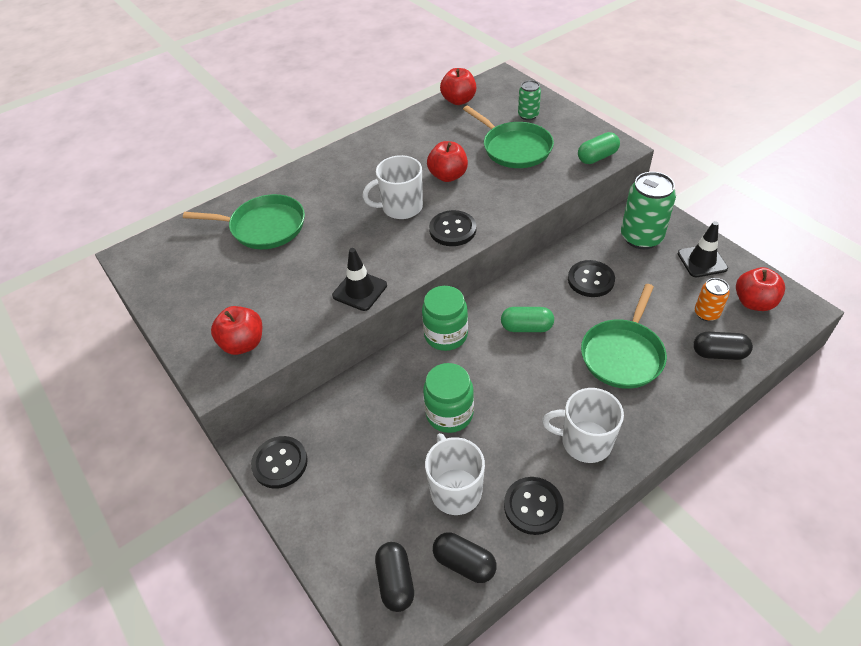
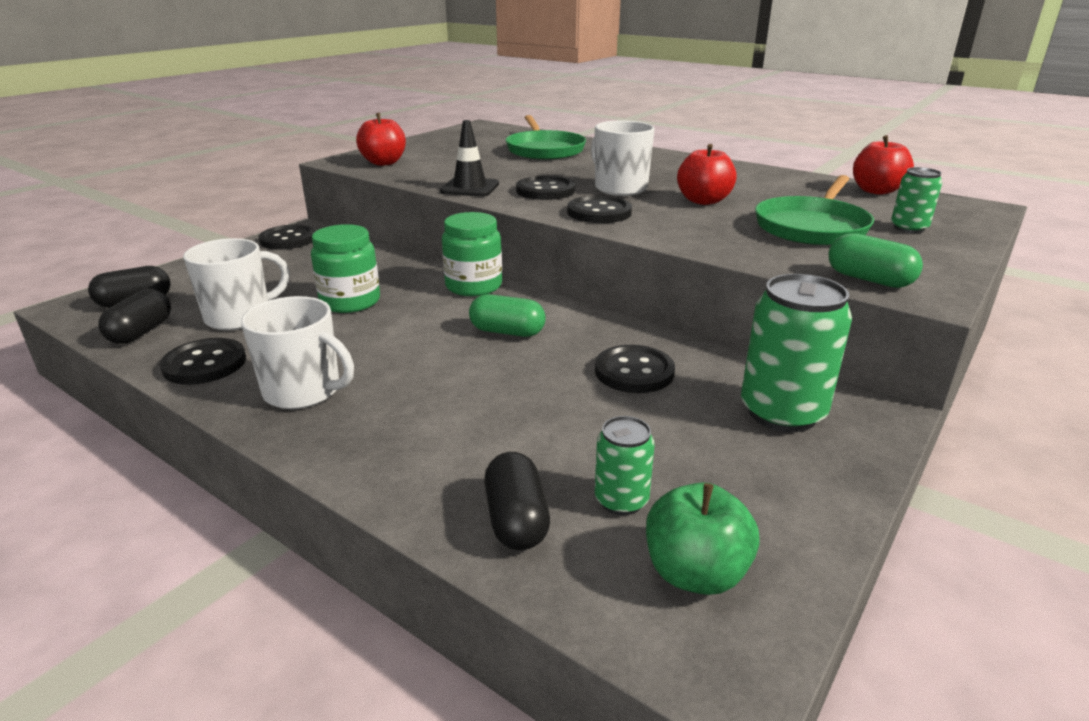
camera: 70 degrees right, 20 degrees down
(388, 247) = (545, 191): none -> black button
(526, 327) = (507, 332): green capsule -> green capsule turned 60 degrees counterclockwise
(585, 442) = (304, 391): white mug -> white mug turned 120 degrees clockwise
(623, 354) = (480, 411): green pan -> none
(702, 261) = (775, 490): black traffic cone -> none
(706, 313) = (621, 500): orange can -> green can
(754, 302) = (695, 573): red apple -> green apple

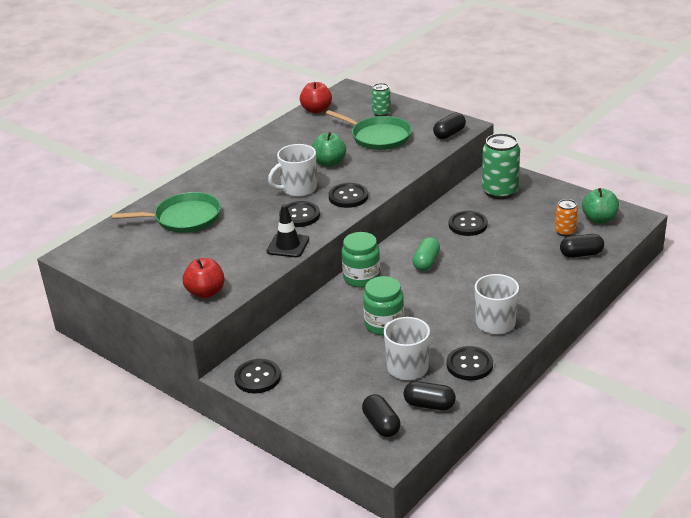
camera: 85 degrees left, 5 degrees up
(621, 500) = (565, 231): green can -> orange can
(703, 201) = (329, 162): red apple -> green apple
(869, 279) = (449, 134): green capsule -> black capsule

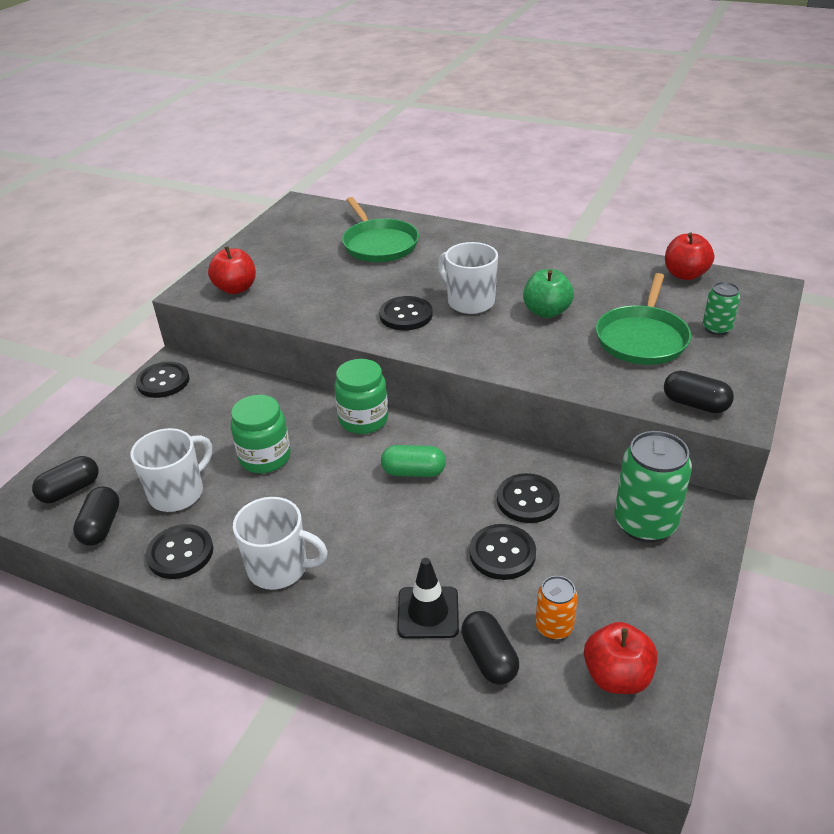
camera: 75 degrees right, 5 degrees up
(288, 245) = (336, 320): black traffic cone -> black traffic cone (428, 612)
(348, 197) = (464, 343): black button -> black button (502, 553)
(599, 219) = (616, 676): green apple -> red apple

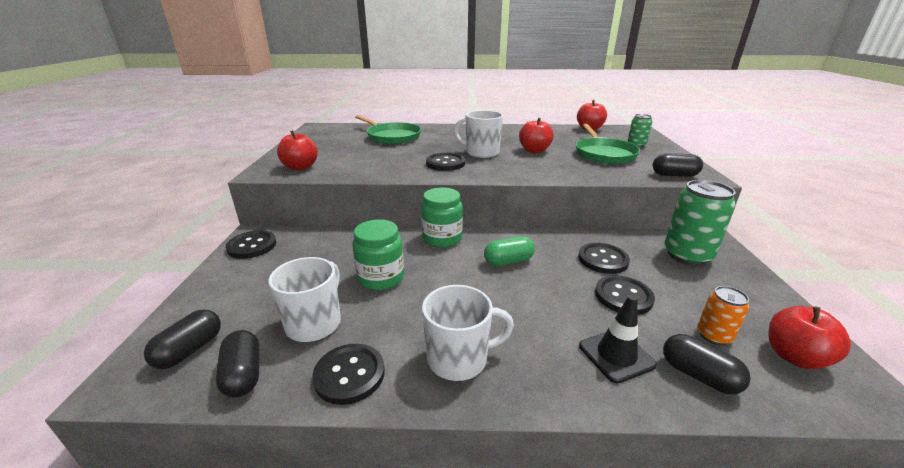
camera: 25 degrees left, 10 degrees down
(546, 312) = (534, 151): green apple -> red apple

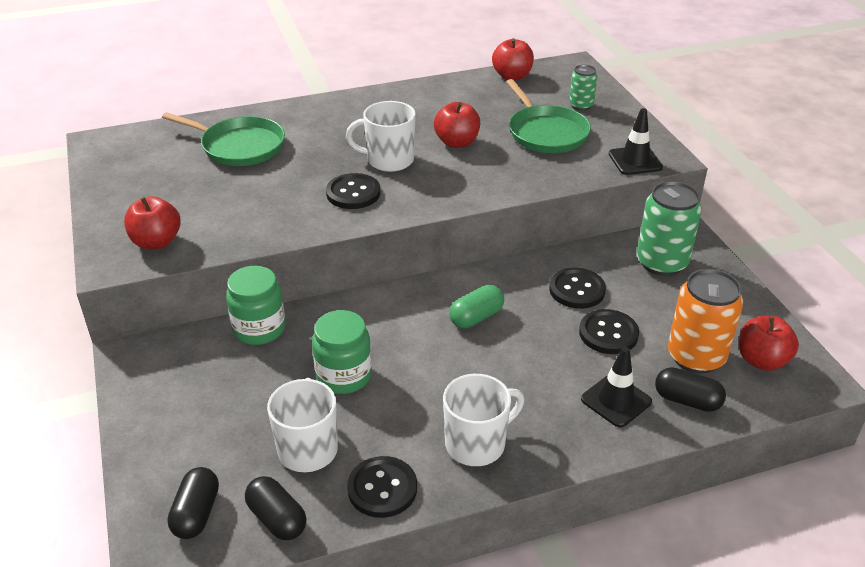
camera: 20 degrees left, 10 degrees up
(252, 246) = (145, 372): black button -> none
(442, 238) = (383, 302): green jar -> green jar (259, 329)
(674, 175) = (635, 161): black capsule -> black traffic cone
(713, 335) = (696, 357): orange can -> orange can, size x1.85

